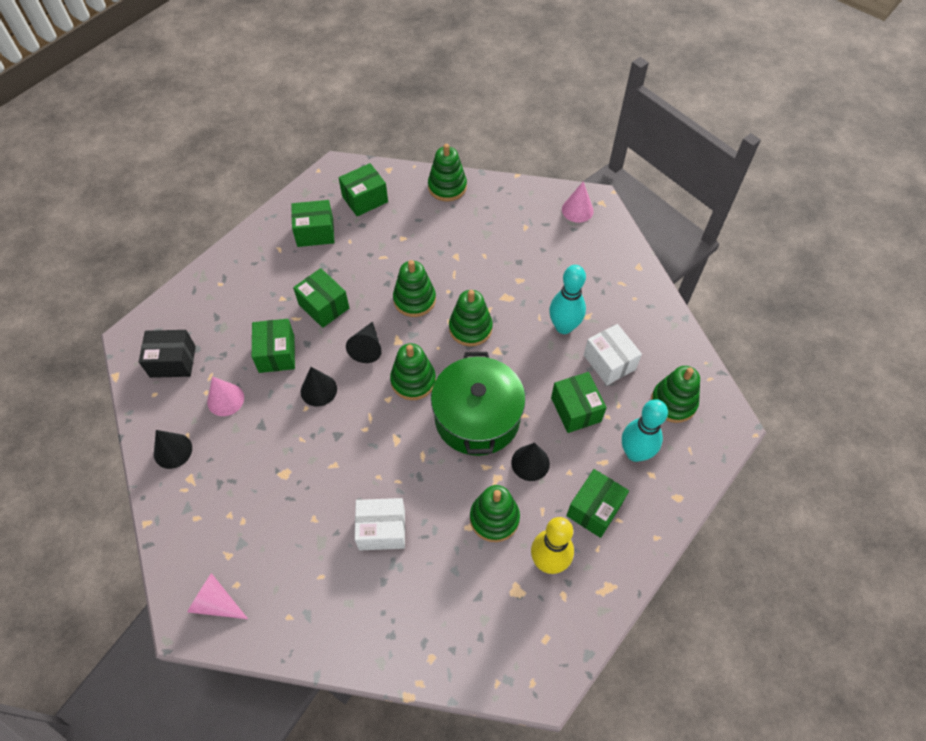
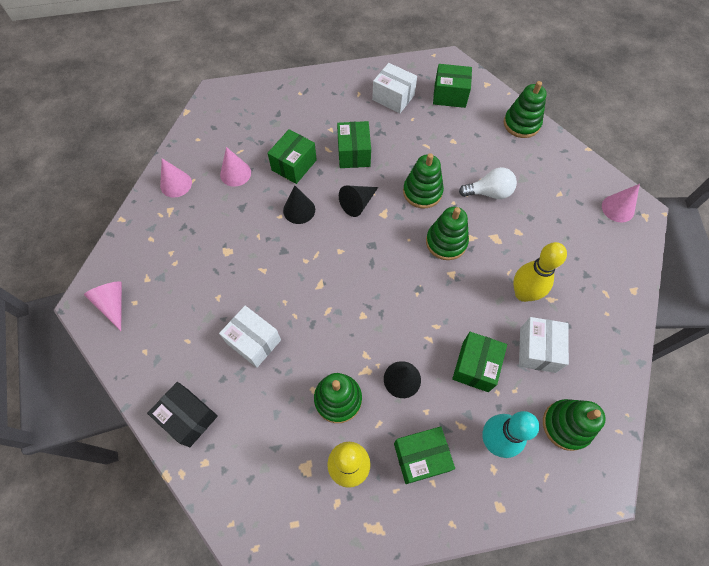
camera: 40 degrees right, 5 degrees up
(173, 361) = (226, 125): black box -> black box (188, 417)
(173, 451) = (176, 184): black cone -> pink cone
(315, 232) = (393, 97): green box -> white box
(413, 380) = (369, 251): green stacking toy -> none
(470, 263) = (489, 193): none -> white light bulb
(477, 417) = (392, 313): green pot -> none
(564, 327) = (523, 293): turquoise bowling pin -> yellow bowling pin

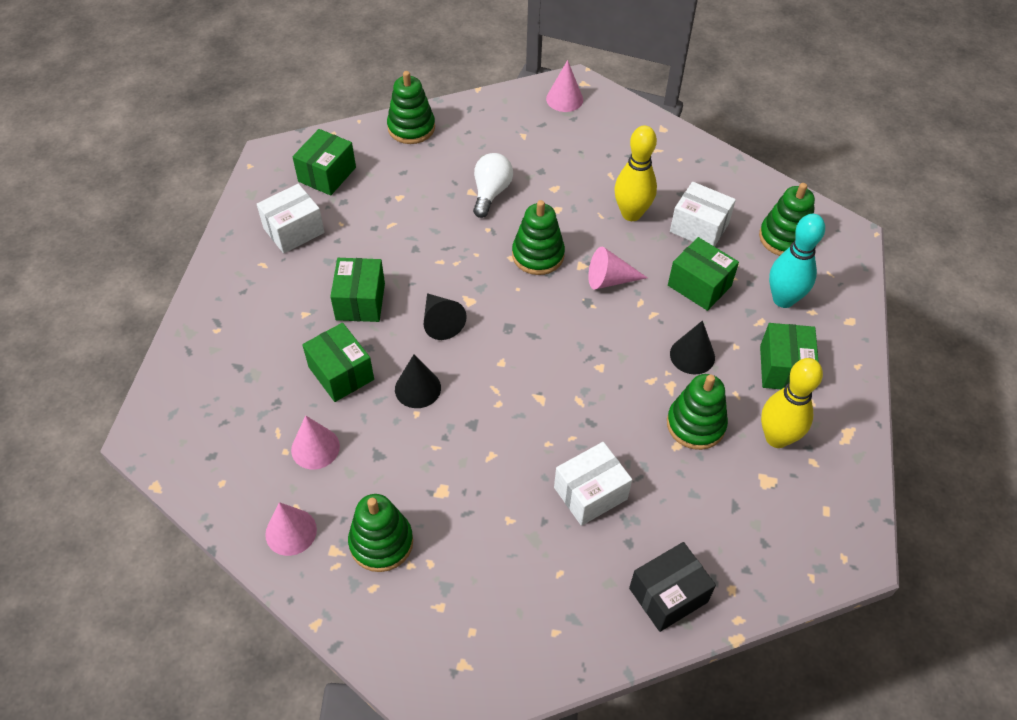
camera: 70 degrees left, 10 degrees down
(113, 304) = (463, 662): pink cone -> pink cone (610, 280)
(354, 153) = (360, 301): green box -> green box turned 75 degrees clockwise
(422, 192) = (457, 252): green stacking toy -> green stacking toy (381, 542)

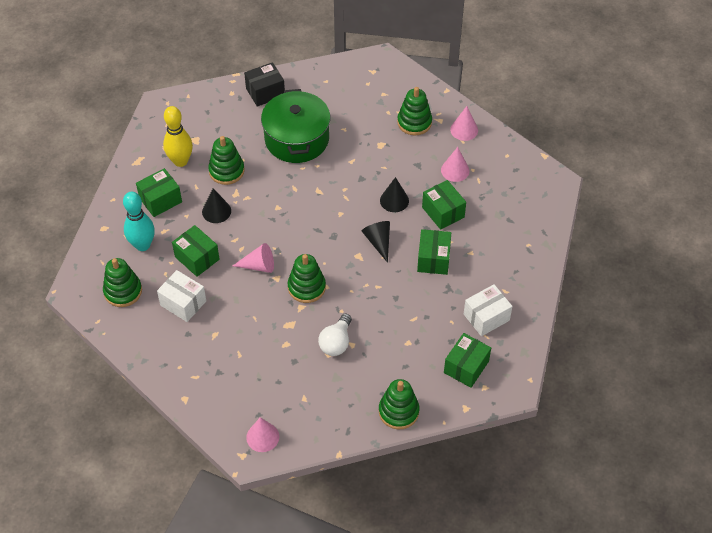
camera: 175 degrees left, 0 degrees up
(590, 493) = (297, 139): white box -> green pot
(631, 214) = (231, 318): yellow bowling pin -> none
(783, 368) = (160, 200): green box -> green box turned 45 degrees clockwise

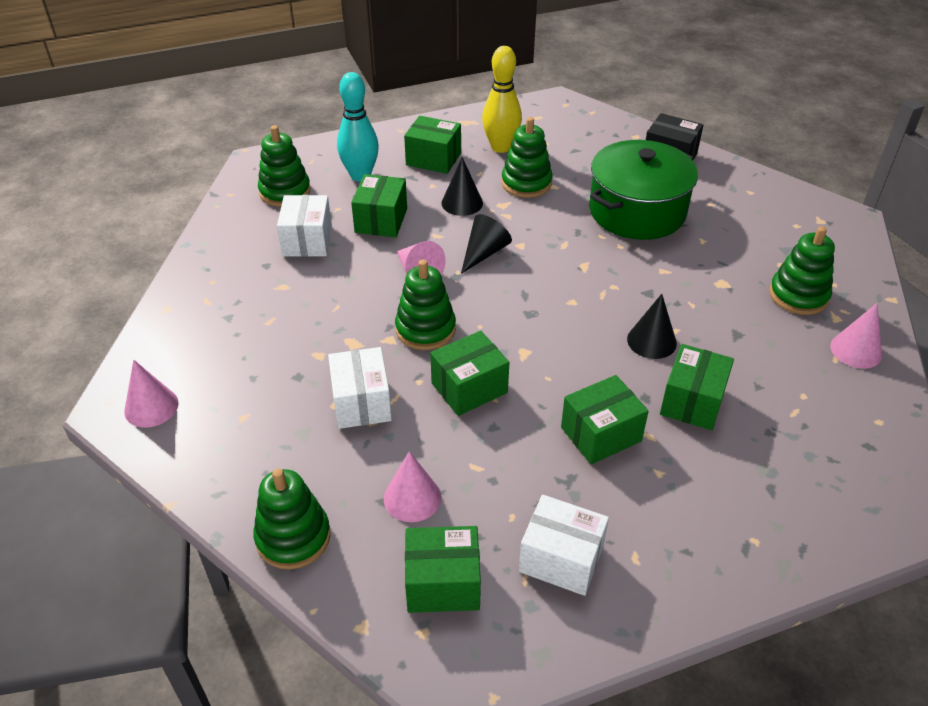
camera: 55 degrees right, 10 degrees down
(336, 342) = (361, 402): white light bulb -> white box
(363, 292) = (469, 388): none -> green box
(378, 242) = (567, 360): black cone -> black cone (484, 253)
(455, 170) = (777, 377): pink cone -> pink cone (412, 497)

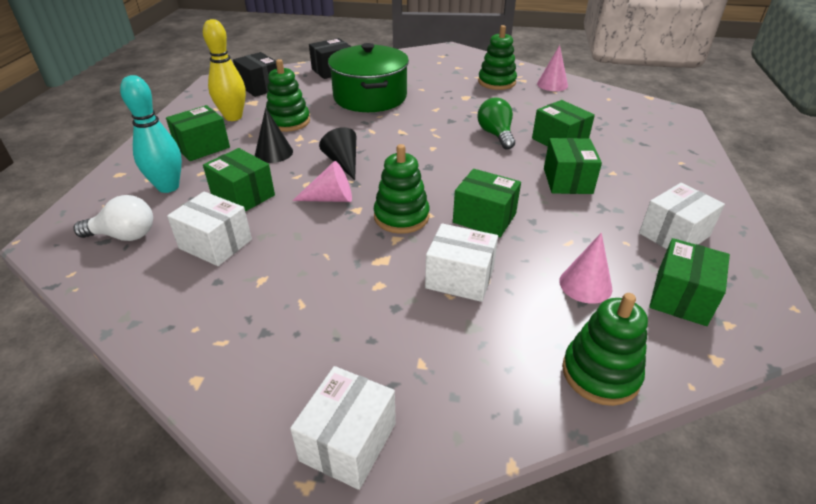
camera: 60 degrees left, 5 degrees down
(151, 407) = (348, 442): pink cone -> white box
(285, 192) = (124, 236): green stacking toy -> white light bulb
(469, 388) = (484, 218): green box -> green box turned 60 degrees counterclockwise
(576, 131) = (260, 87): none -> black box
(651, 341) = (496, 135): black cone -> green light bulb

